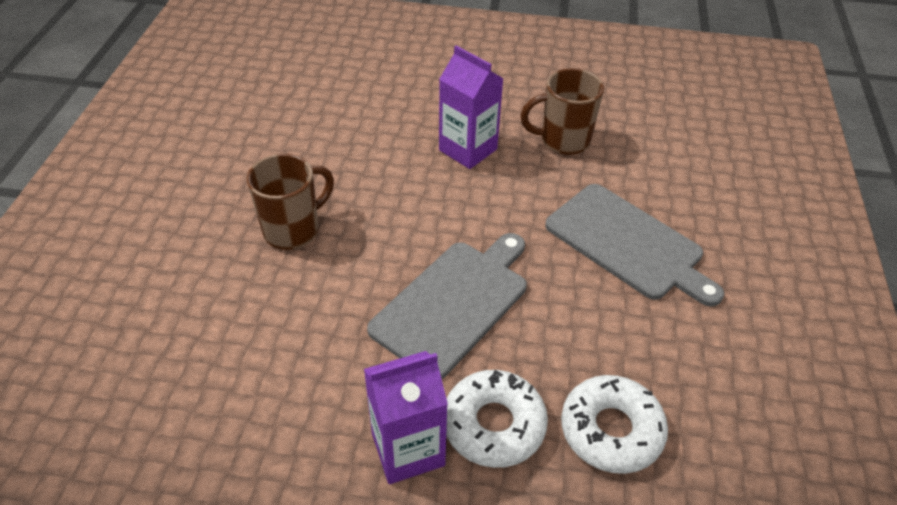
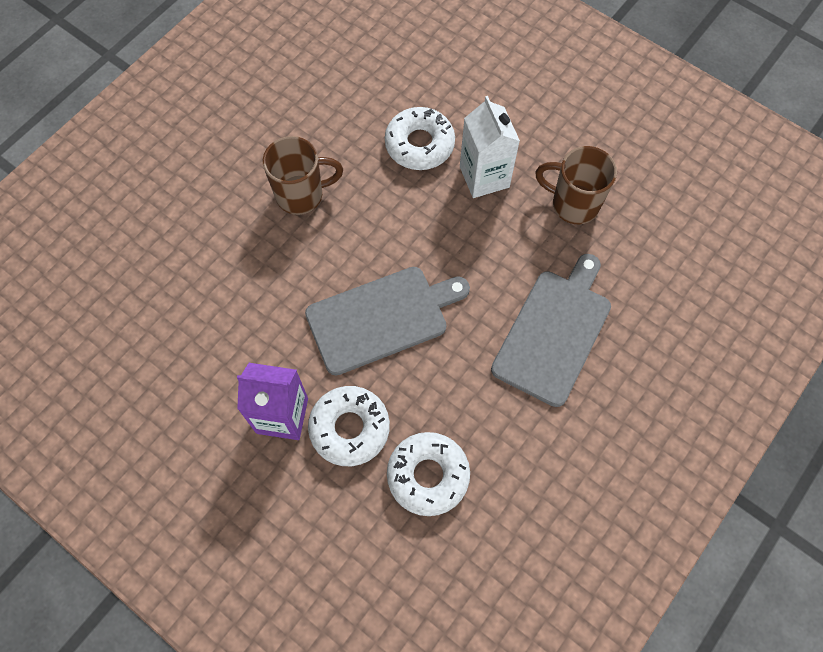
camera: 30 degrees right, 20 degrees up
(388, 147) = (419, 144): none -> white donut
(468, 149) = (484, 177): purple carton -> white carton
(628, 244) = (554, 332): grey cutting board -> grey cutting board turned 135 degrees counterclockwise

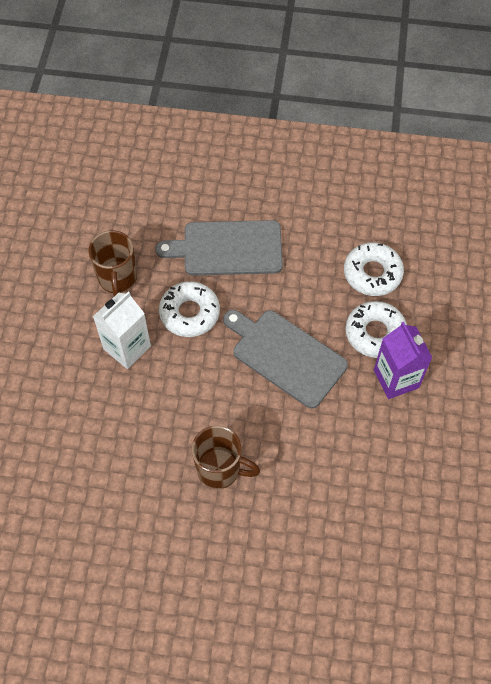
camera: 120 degrees left, 5 degrees down
(301, 195) = (220, 469): brown mug -> brown mug turned 150 degrees clockwise
(419, 144) = (122, 408): white donut -> white donut (189, 313)

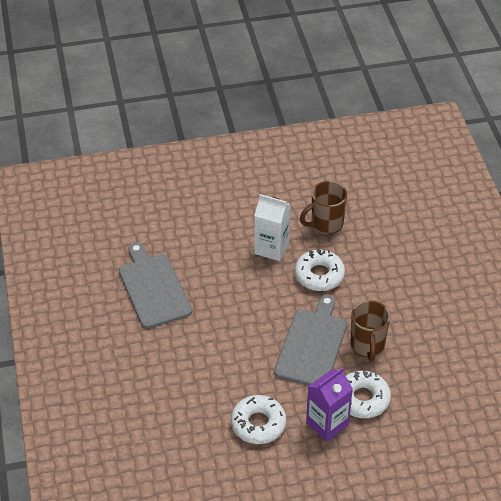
camera: 70 degrees right, 15 degrees down
(220, 469) = (199, 332): brown mug -> brown mug (367, 346)
(228, 248) = (390, 281): grey cutting board -> grey cutting board (153, 288)
(372, 273) = (419, 383): white donut -> white donut (258, 424)

